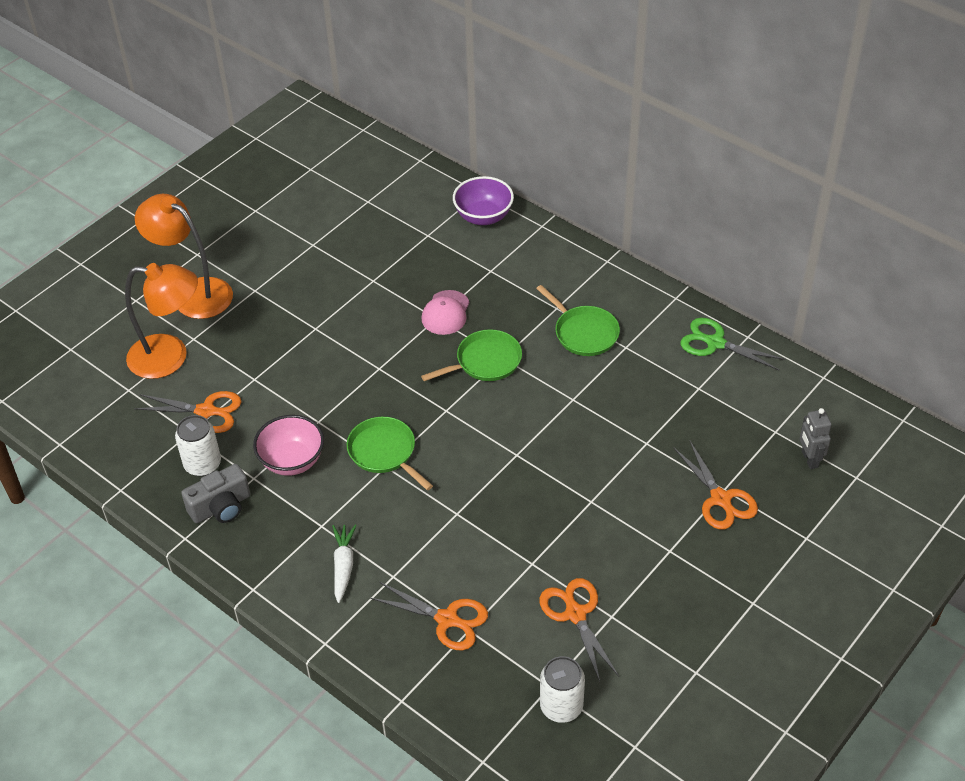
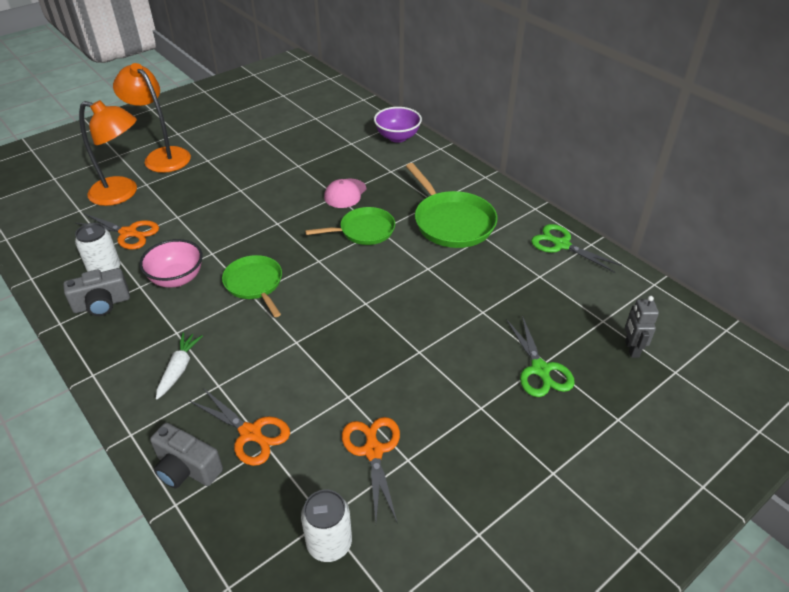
camera: 10 degrees right, 5 degrees down
(398, 665) = (187, 468): none -> grey camera
(584, 333) = (451, 222): green pan -> green pan, size x1.51
(721, 500) = (540, 370): orange scissors -> green scissors

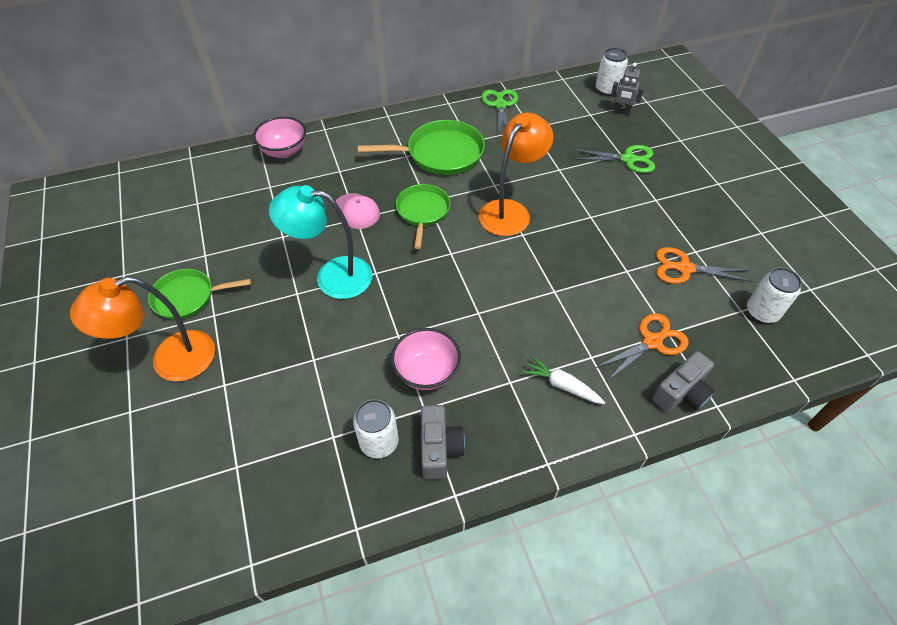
camera: 70 degrees left, 10 degrees up
(122, 193) = (229, 413): orange lamp -> orange lamp (510, 211)
(129, 233) = (320, 412): orange scissors -> none
(255, 284) = (464, 307): green pan -> green pan (188, 297)
(264, 202) = (332, 276): none -> turquoise lamp
(397, 137) = (284, 151): purple bowl -> pink bowl
(561, 244) = (500, 105): green scissors -> green scissors turned 120 degrees clockwise
(667, 328) = (607, 89): none -> white can

